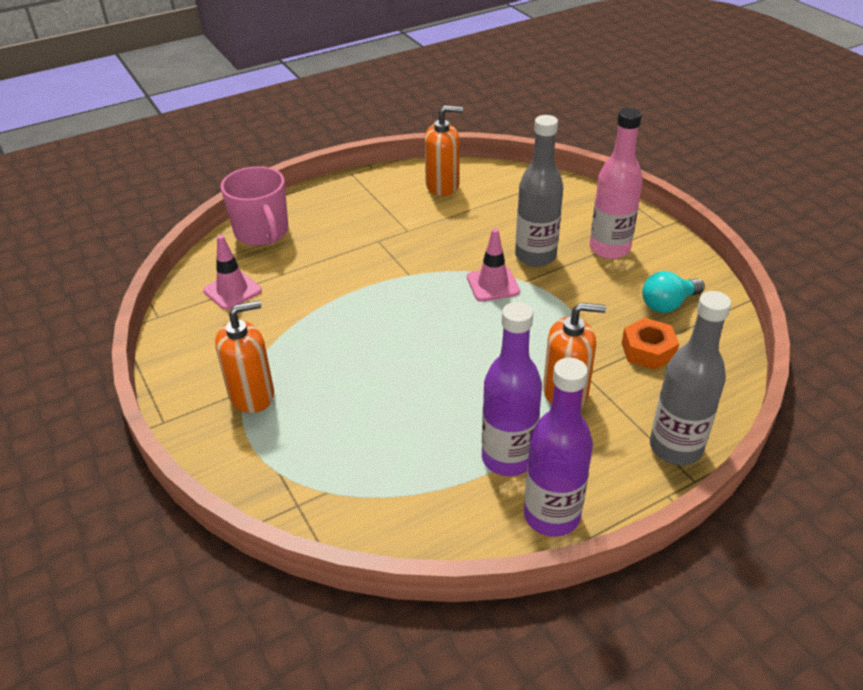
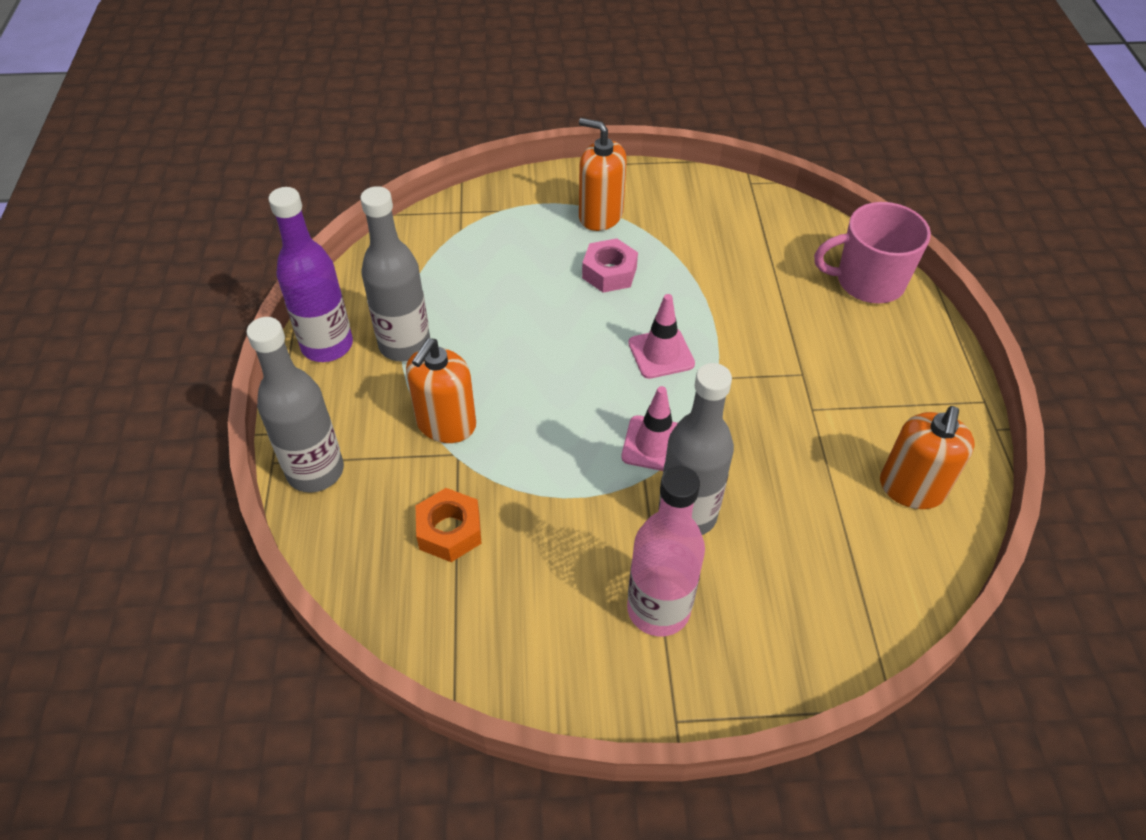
camera: 115 degrees right, 10 degrees up
(232, 290) = (765, 236): pink traffic cone -> pink traffic cone (661, 353)
(252, 395) = (600, 215): orange soap dispenser -> orange soap dispenser turned 120 degrees clockwise
(330, 363) = (609, 273): none -> pink nut
(508, 458) = (404, 345): purple bottle -> grey bottle
(668, 304) = (508, 605): turquoise light bulb -> none

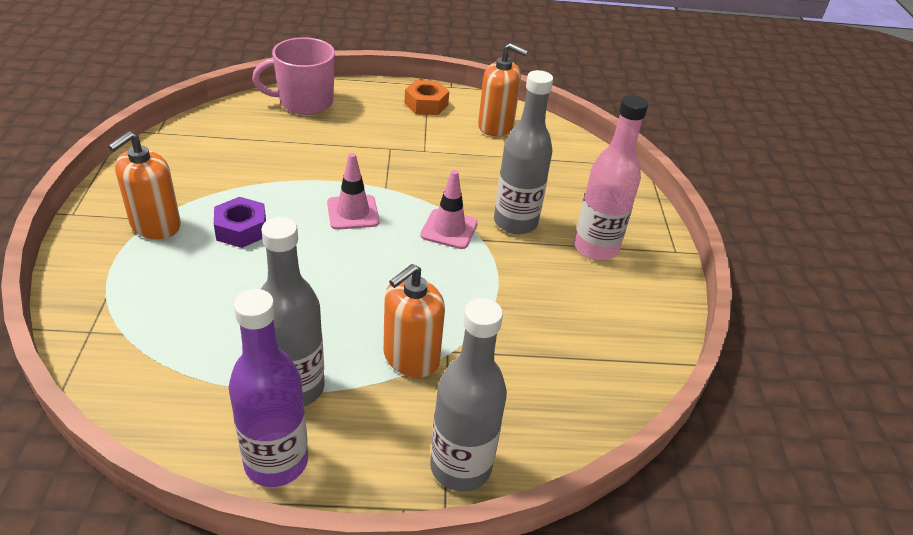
camera: 90 degrees left, 10 degrees down
(446, 424) = (411, 357): orange soap dispenser -> orange soap dispenser turned 105 degrees clockwise
(449, 531) = (532, 360): orange nut -> orange nut (426, 104)
(609, 273) = (241, 229): pink nut -> purple nut
(868, 282) = (304, 102): pink mug -> pink mug turned 75 degrees clockwise

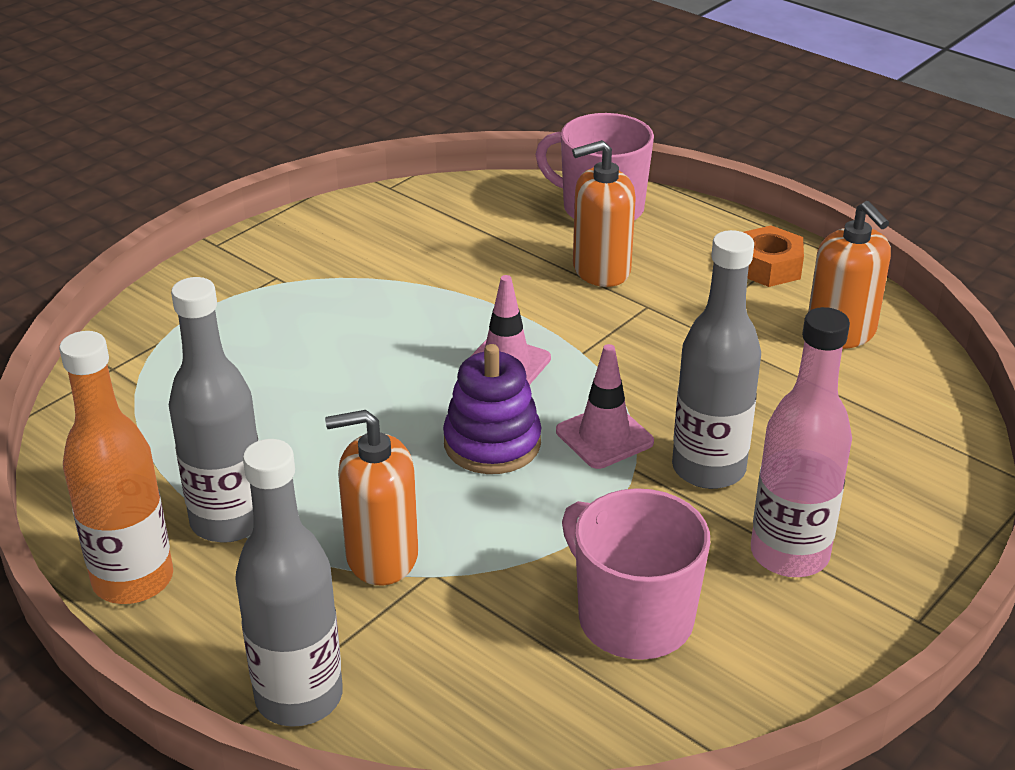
camera: 45 degrees right, 5 degrees down
(155, 225) = (278, 289): orange soap dispenser -> orange soap dispenser (601, 270)
(241, 229) = (359, 330): purple nut -> none
(276, 462) = (133, 580): purple bottle -> orange bottle
(396, 261) = (492, 443): none -> purple stacking toy
(568, 318) = (633, 618): none -> pink mug

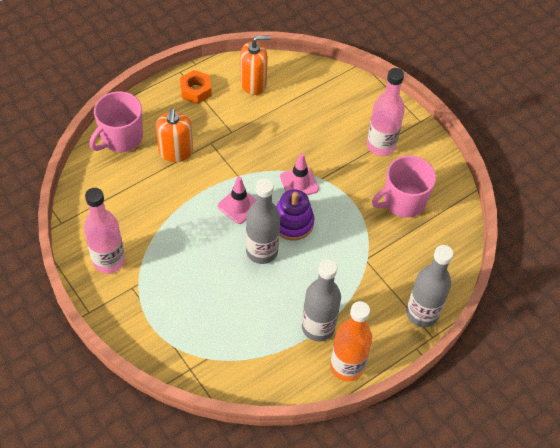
camera: 80 degrees left, 20 degrees up
(326, 244) = (108, 260): none -> pink bottle
(381, 556) = (353, 275): orange soap dispenser -> none
(708, 469) = (328, 154): grey bottle -> grey bottle (261, 251)

